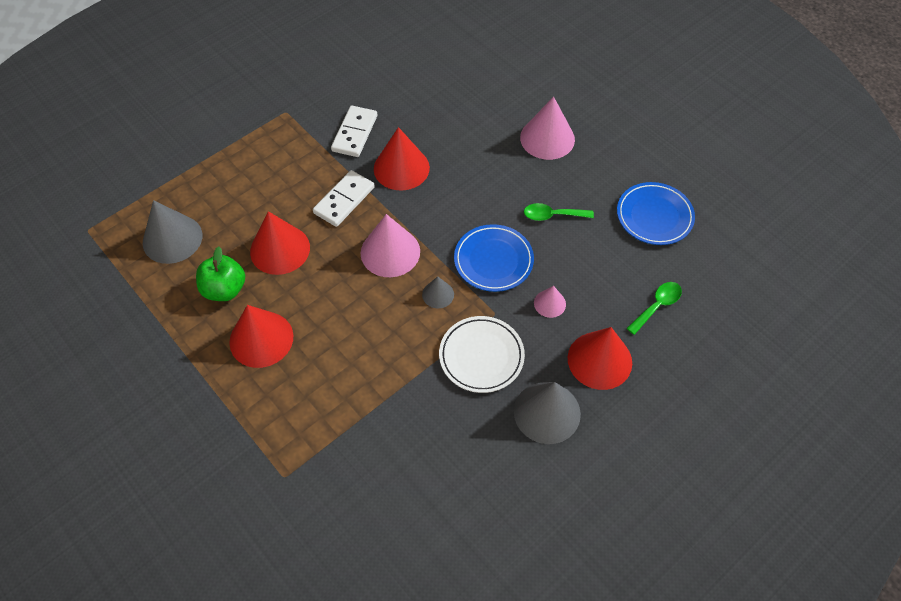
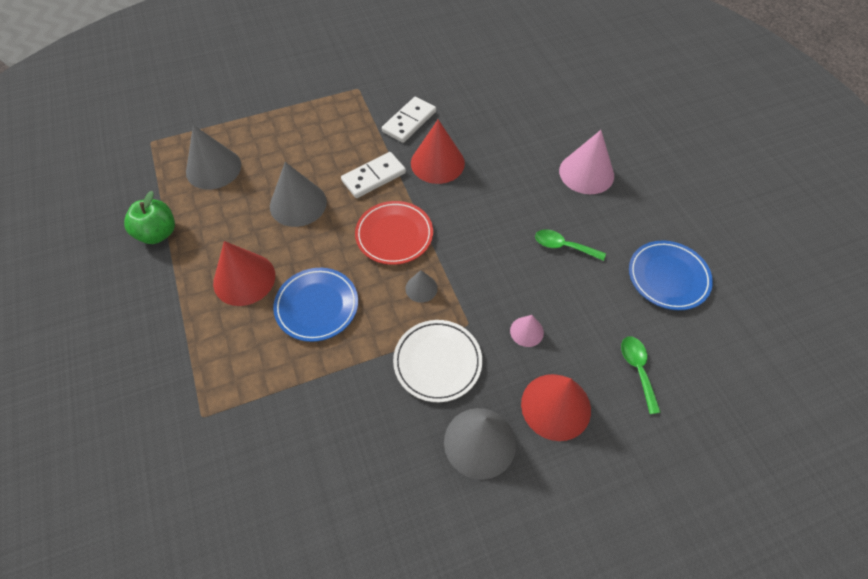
camera: 20 degrees right, 0 degrees up
(225, 289) = (235, 225): green apple -> green apple (158, 233)
(280, 249) = (298, 204): red cone -> grey cone
(390, 252) = (394, 235): pink cone -> red plate
(493, 260) = (488, 272): blue plate -> blue plate (317, 306)
(657, 306) = (638, 370): green spoon -> green spoon turned 75 degrees counterclockwise

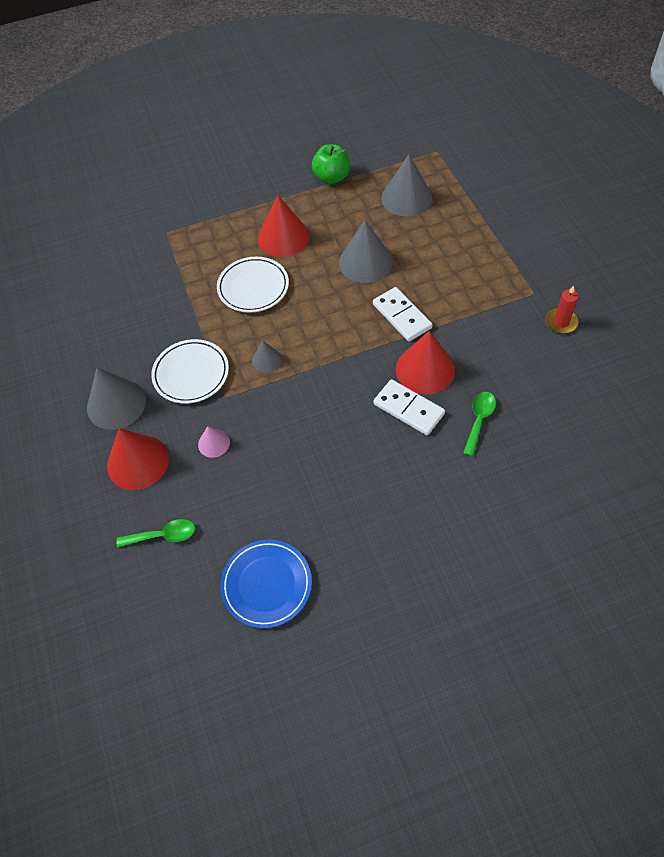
camera: 95 degrees right, 0 degrees up
(317, 306) = (253, 287): blue plate -> white plate
(391, 75) = (561, 322): none -> red candle
(394, 235) = (328, 337): red plate -> none
(409, 121) = (486, 342): white domino -> white domino (408, 409)
(563, 246) = (311, 483): green spoon -> green spoon (479, 420)
(586, 173) = (418, 518): pink cone -> none

